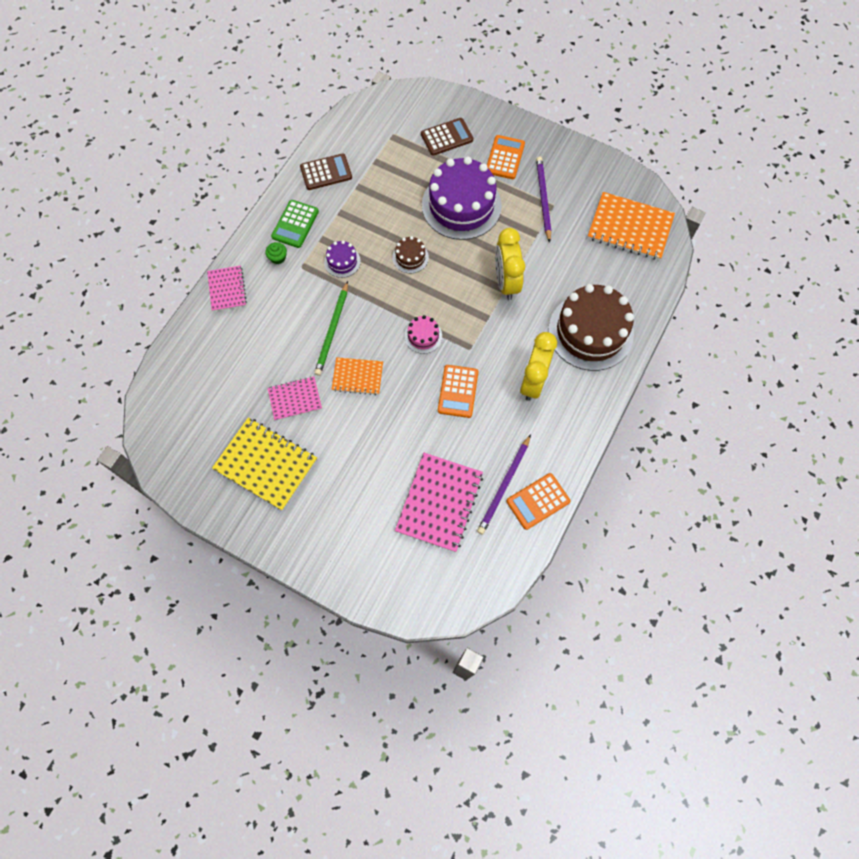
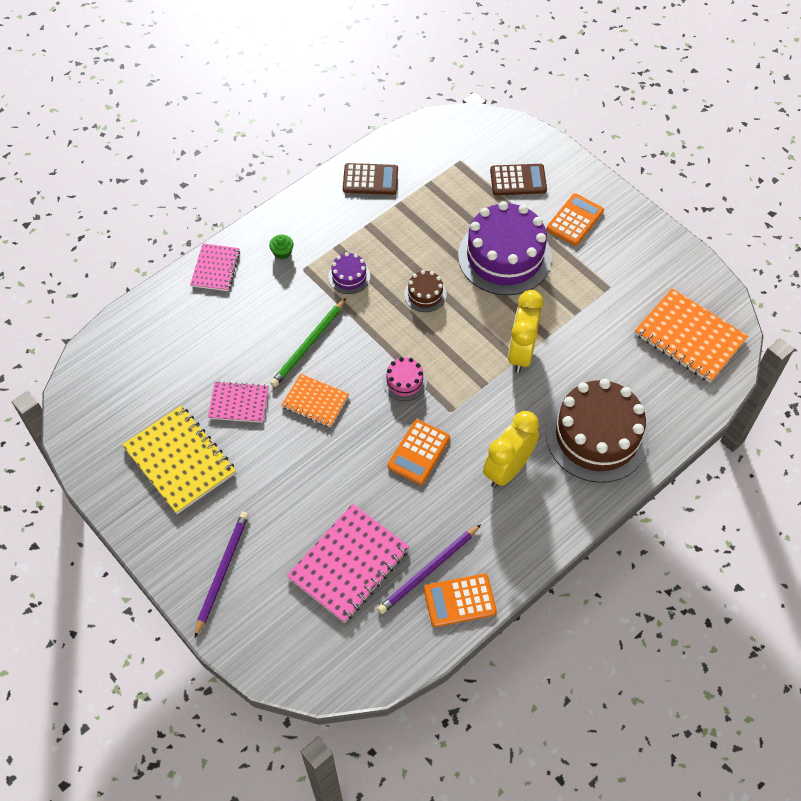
camera: 20 degrees right, 10 degrees down
(295, 224) = (315, 223): green calculator -> none
(543, 199) = (600, 276): purple pencil -> purple pencil (222, 572)

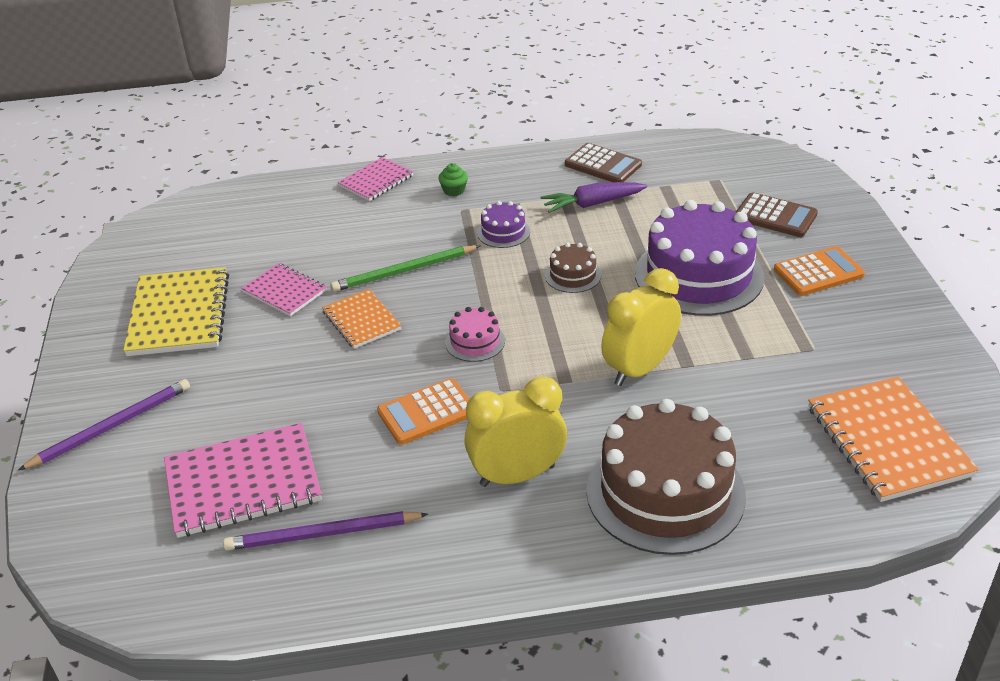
camera: 35 degrees right, 20 degrees down
(390, 222) = (592, 204): none -> purple carrot
(459, 600) = (328, 585): orange calculator -> none

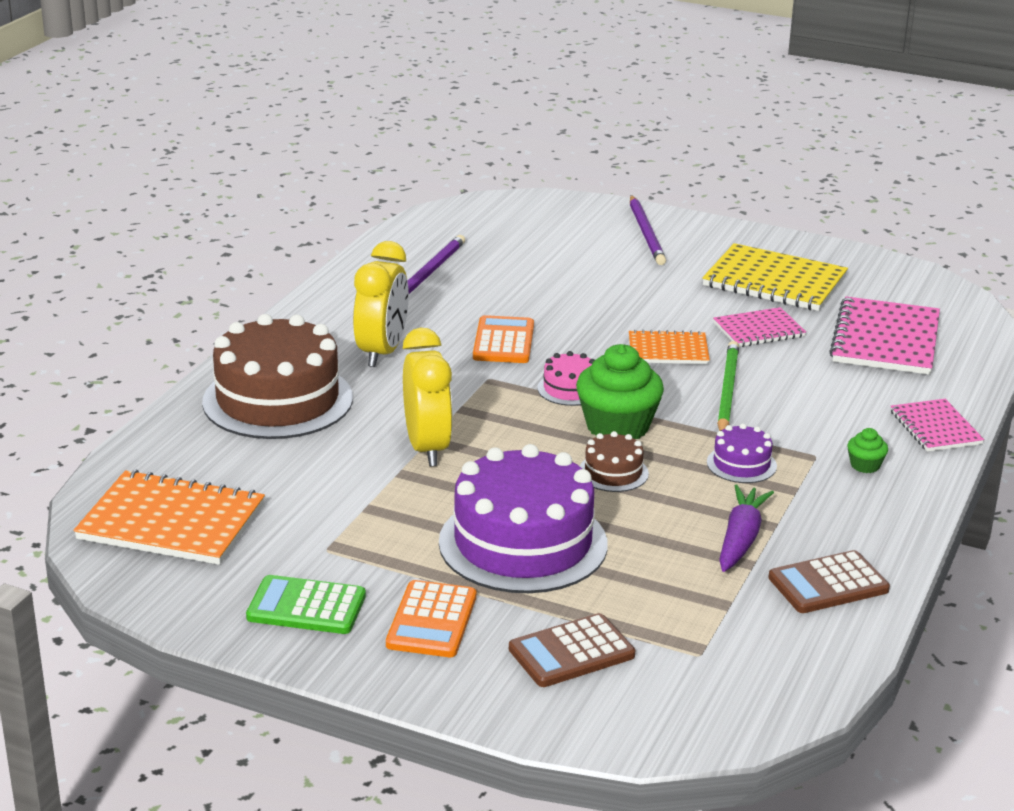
camera: 120 degrees right, 10 degrees down
(243, 483) = (518, 261): pink notebook -> pink notebook (885, 340)
(508, 297) = (617, 426): none -> green cupcake
(876, 325) = (306, 606): none -> green calculator

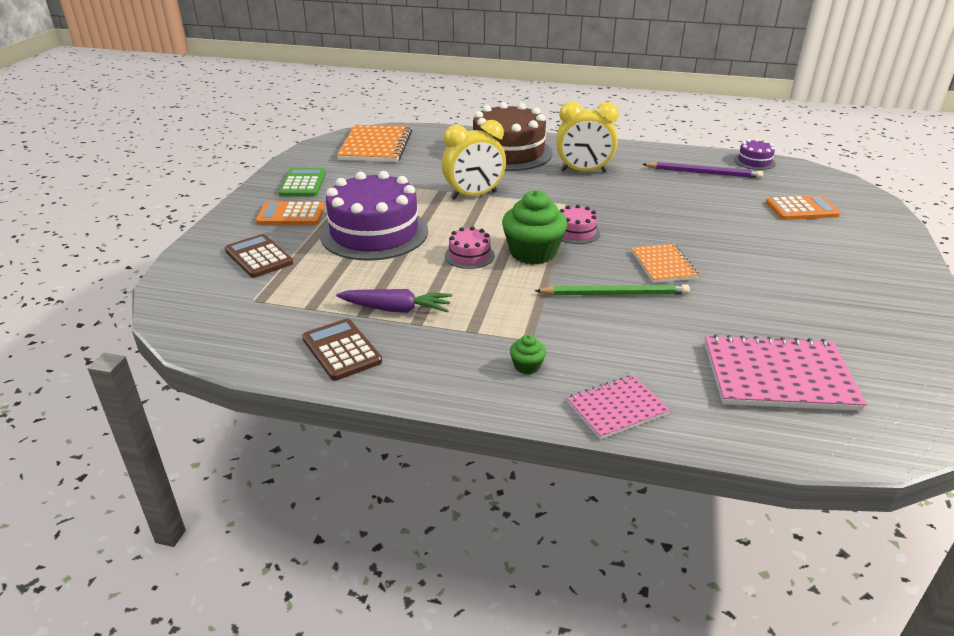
camera: 80 degrees right, 5 degrees up
(503, 341) = (627, 205): orange calculator -> orange calculator (801, 209)
(613, 472) = (469, 255): brown cake -> pink cake
(646, 233) = (865, 243): purple pencil -> none
(741, 464) = (502, 305): purple cake -> purple cake (754, 161)
(759, 330) = (735, 304): pink notebook -> none
(774, 281) = (840, 309): yellow notebook -> none

